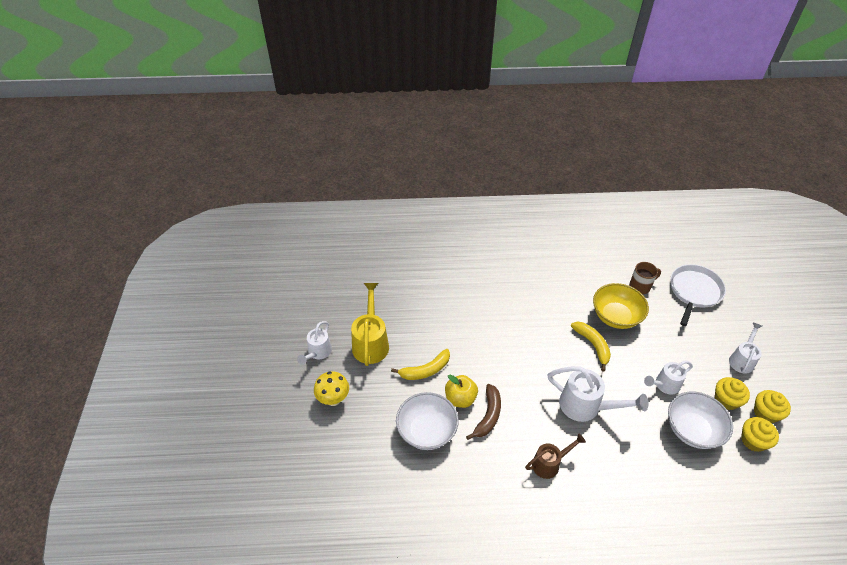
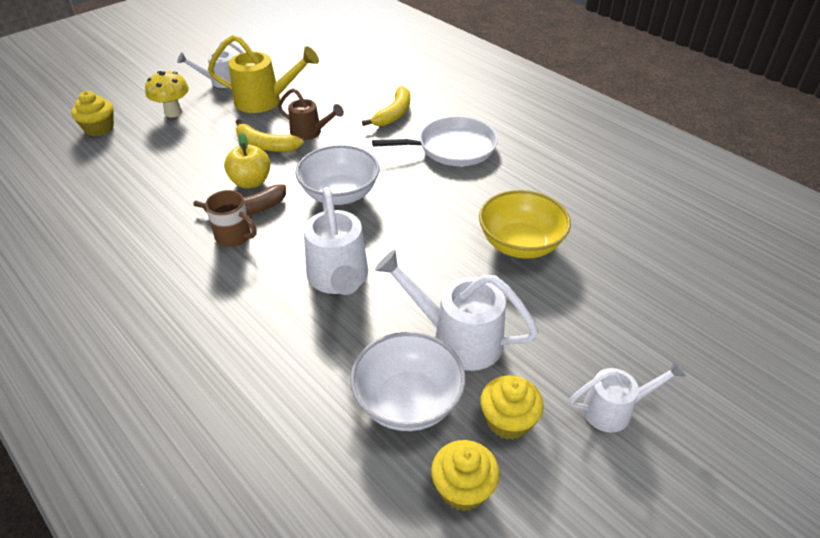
camera: 50 degrees right, 5 degrees down
(371, 342) = (265, 101): yellow watering can -> yellow watering can turned 45 degrees clockwise
(427, 431) = (186, 179): white bowl -> white bowl (340, 194)
(549, 463) = (220, 284): brown watering can -> brown watering can (310, 133)
(593, 345) = (445, 244): yellow banana -> yellow banana (394, 114)
(640, 286) = (605, 245): brown mug -> brown mug (234, 237)
(664, 385) = (457, 338): white watering can -> white watering can, size x1.58
(694, 291) = (676, 301): white pan -> white pan (452, 148)
(765, 413) = (538, 484): yellow cupcake -> yellow cupcake (99, 128)

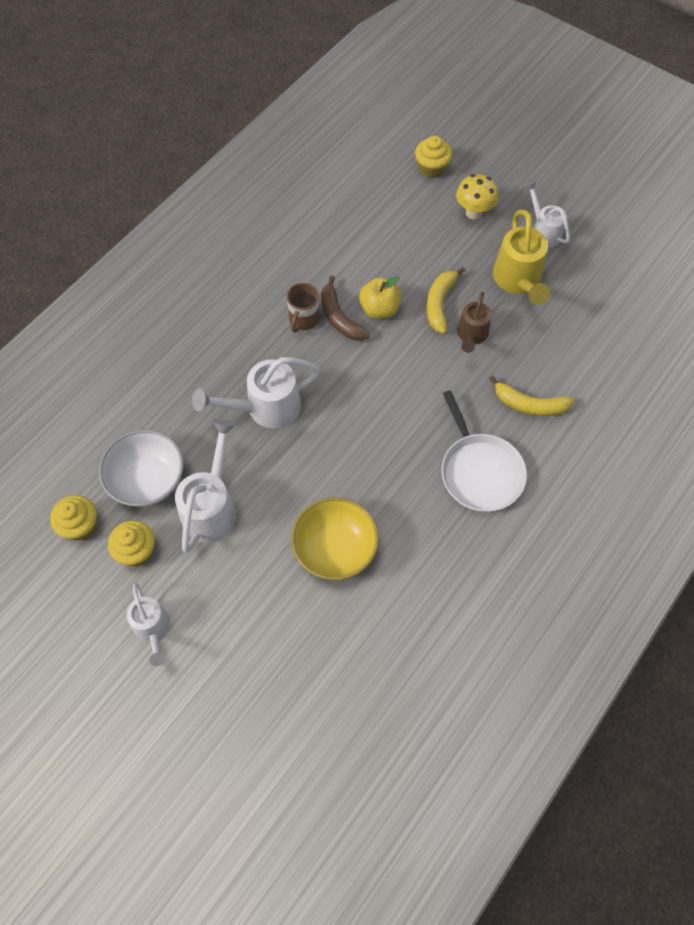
camera: 80 degrees right, 20 degrees up
(340, 194) = (377, 384): white bowl -> none

